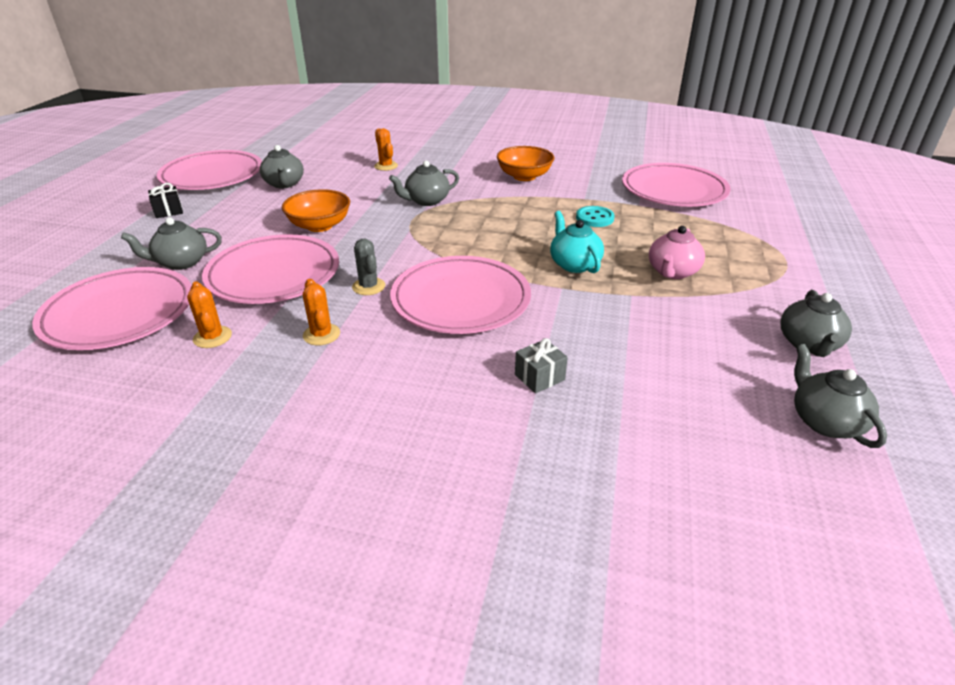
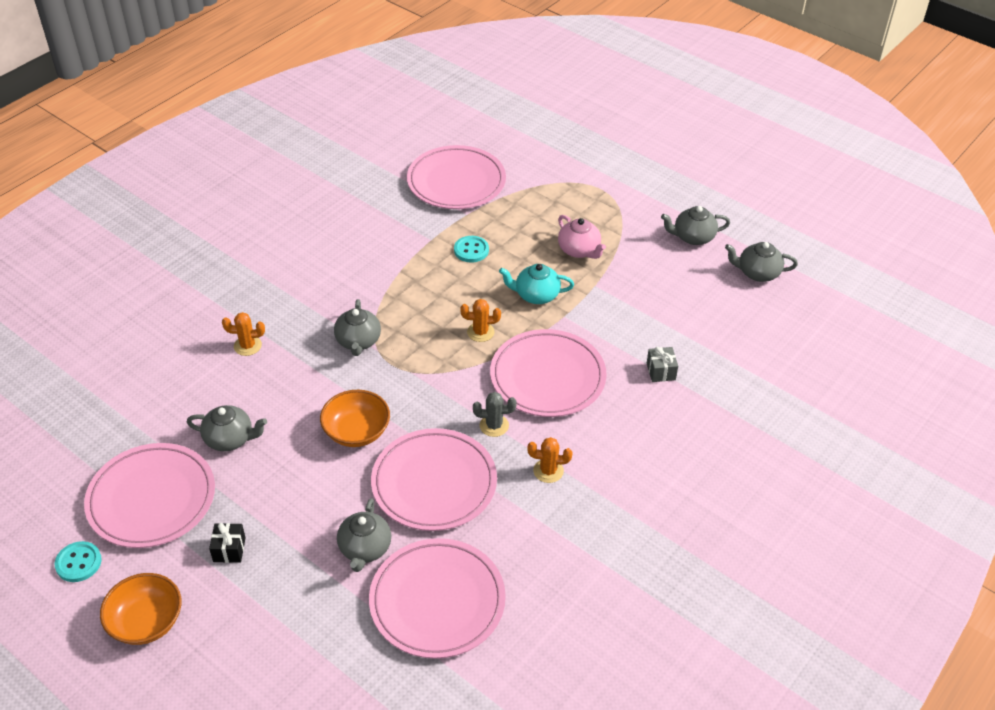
camera: 65 degrees left, 10 degrees up
(146, 170) = (78, 563): none -> turquoise button
(212, 337) = (513, 539): orange cactus -> orange cactus (480, 332)
(524, 176) = (356, 257): orange bowl -> orange bowl (146, 622)
(808, 344) = (693, 237): grey teapot -> grey teapot turned 135 degrees clockwise

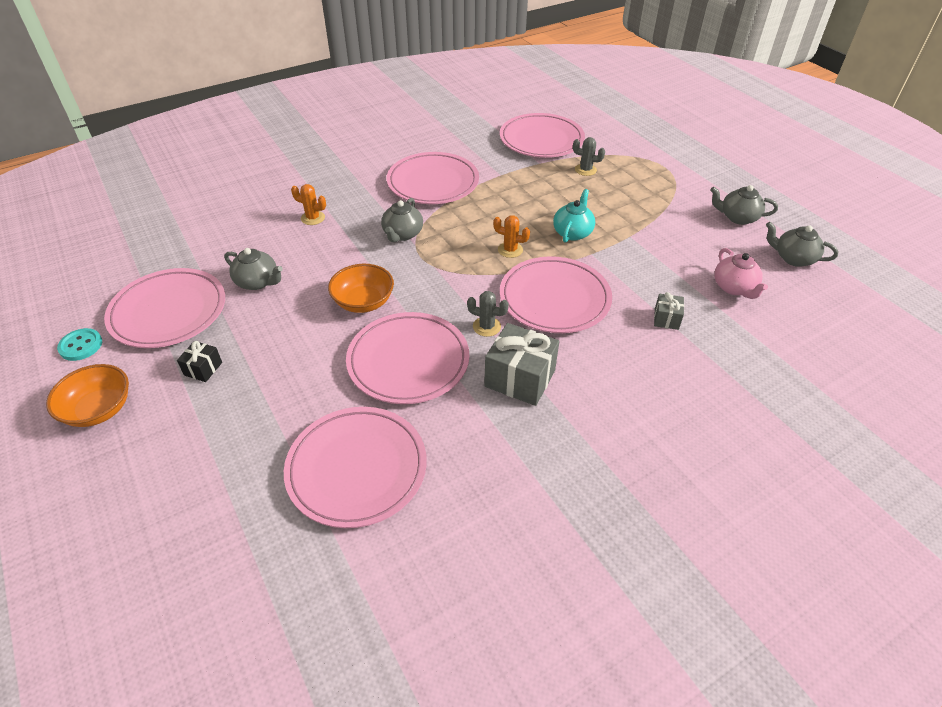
camera: 20 degrees right, 0 degrees up
(360, 267) = (433, 183): none -> pink plate
(365, 549) = (317, 401): grey teapot -> none
(471, 250) = (531, 188): turquoise button -> none
(520, 212) = (585, 170): none -> grey cactus
(536, 295) = (572, 232): turquoise teapot -> turquoise teapot turned 90 degrees clockwise
(548, 471) = (520, 378): orange cactus -> grey gift
(579, 250) = (626, 207): pink teapot -> pink teapot (734, 288)

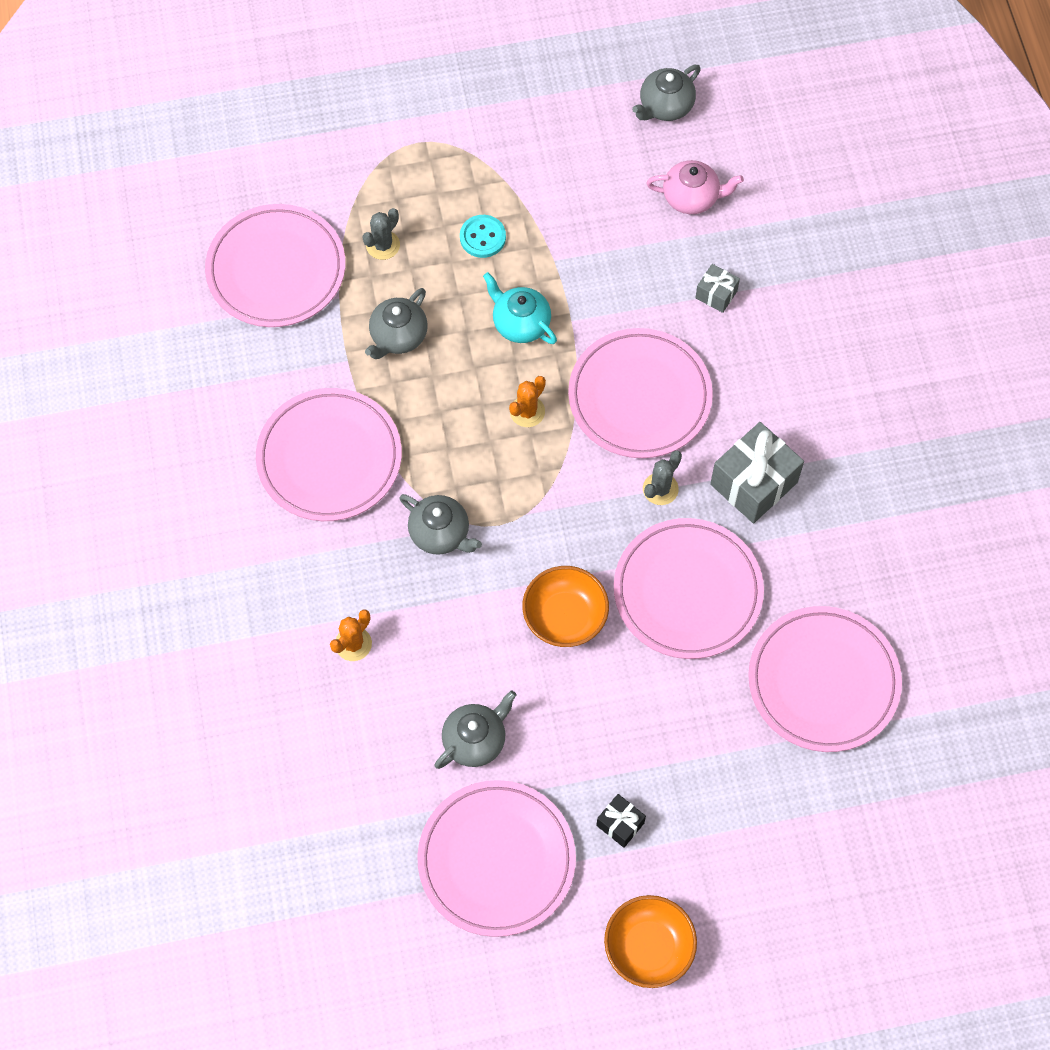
camera: 70 degrees left, 20 degrees up
(81, 346) = (525, 972): turquoise button -> turquoise button (482, 237)
(737, 217) = (566, 119): grey teapot -> grey teapot (398, 336)

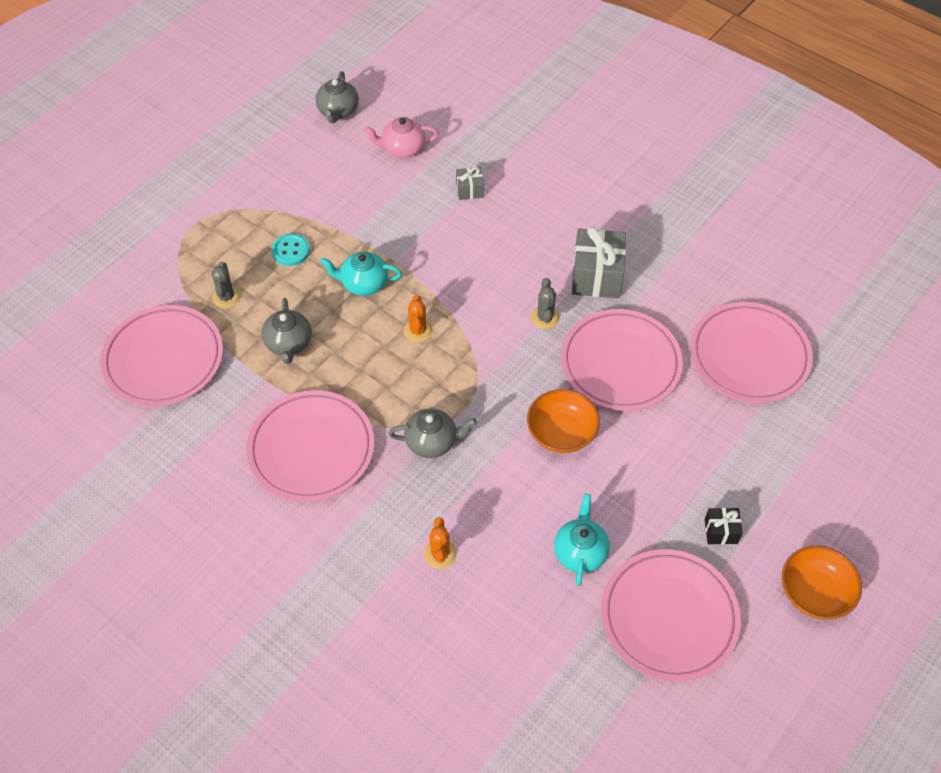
camera: 40 degrees left, 10 degrees down
(475, 740) = (580, 552): grey teapot -> turquoise teapot
(639, 397) = (480, 275): pink plate -> none
(691, 197) = (402, 148): pink teapot -> pink teapot turned 150 degrees counterclockwise

